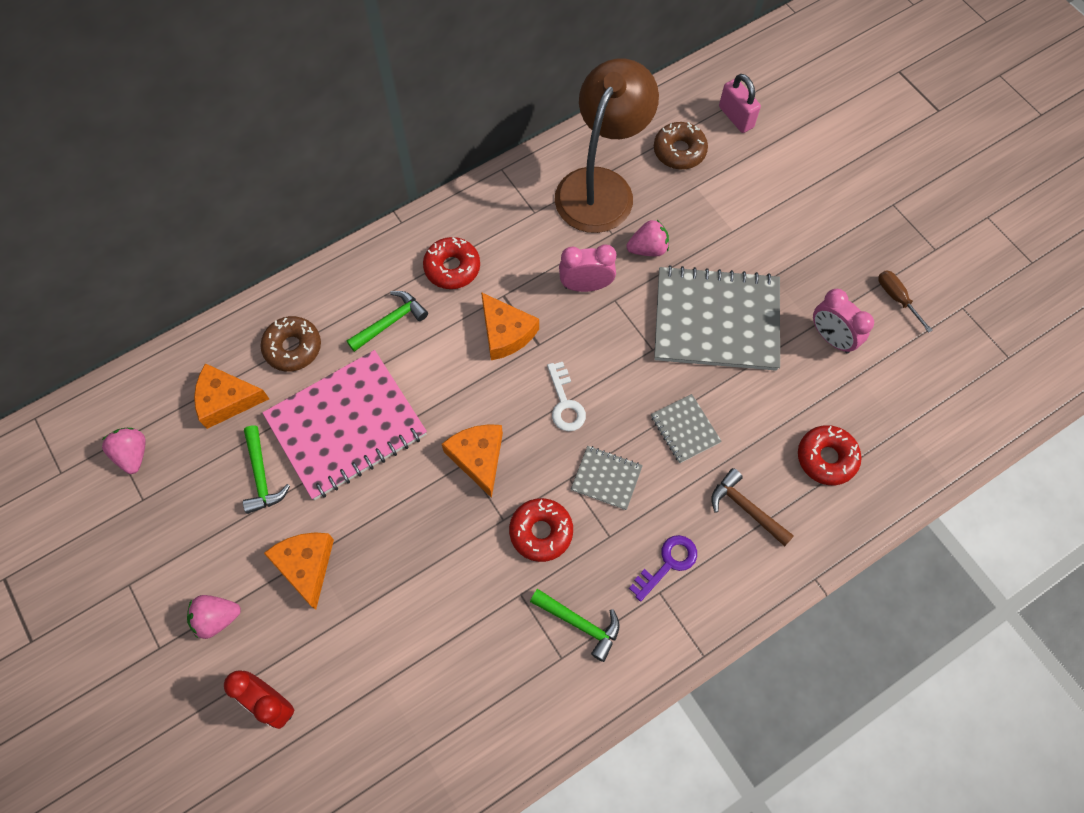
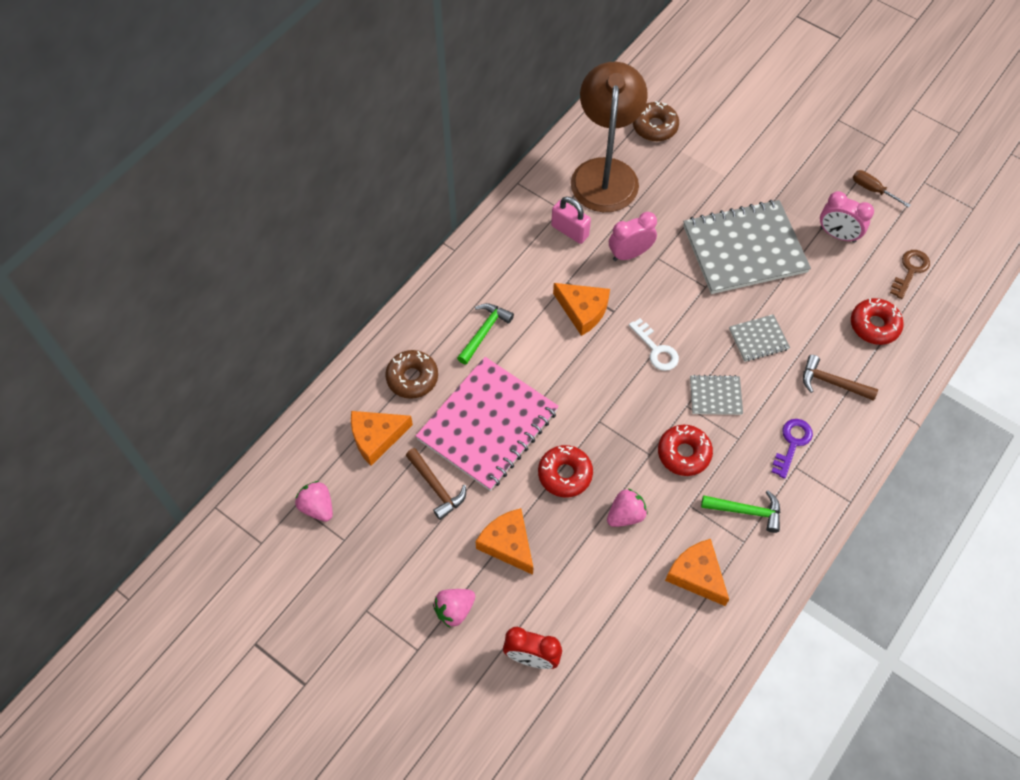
camera: 20 degrees left, 5 degrees down
(261, 476) = (436, 487): green hammer -> brown hammer
(452, 268) = (514, 273): red donut -> red donut (565, 474)
(478, 458) = (607, 414): orange cheese -> orange cheese (697, 575)
(648, 249) = (665, 210): pink strawberry -> pink strawberry (625, 515)
(685, 429) = (758, 339): grey notebook -> grey notebook turned 60 degrees counterclockwise
(736, 117) = (687, 87): pink padlock -> pink padlock (570, 231)
(898, 407) = (910, 271): none -> brown key

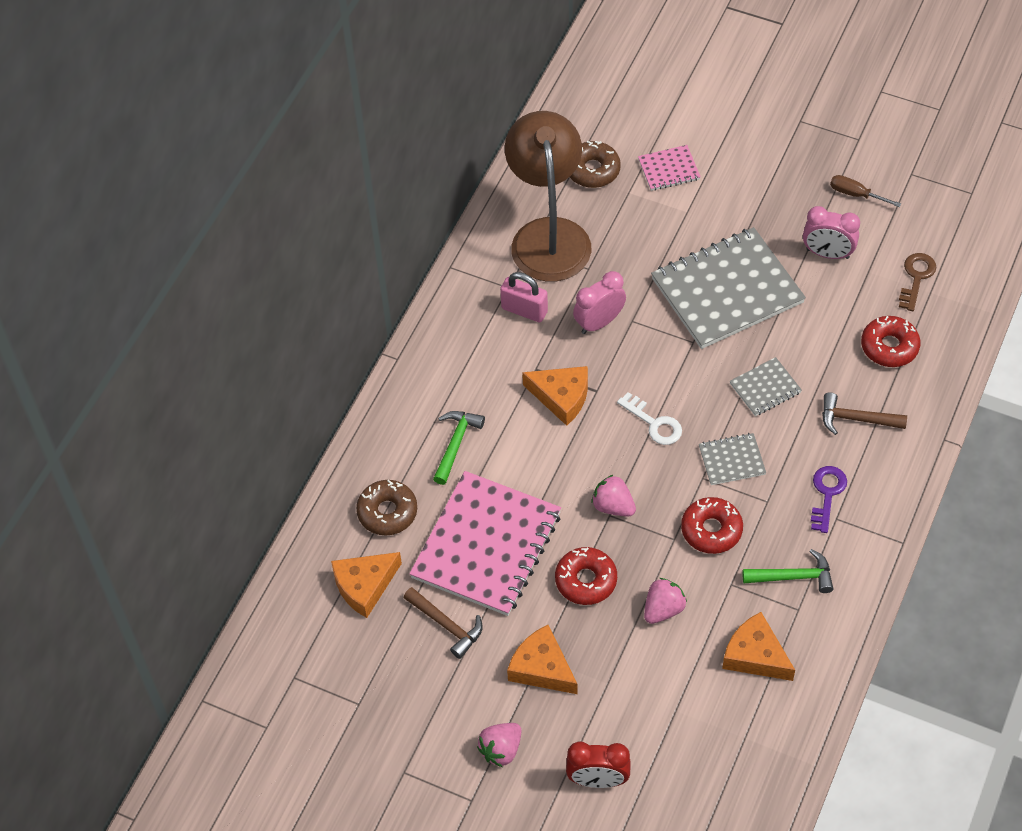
camera: 10 degrees left, 5 degrees down
(317, 507) = (319, 675): pink strawberry -> pink strawberry (613, 506)
(718, 138) = (669, 169): none -> pink notebook

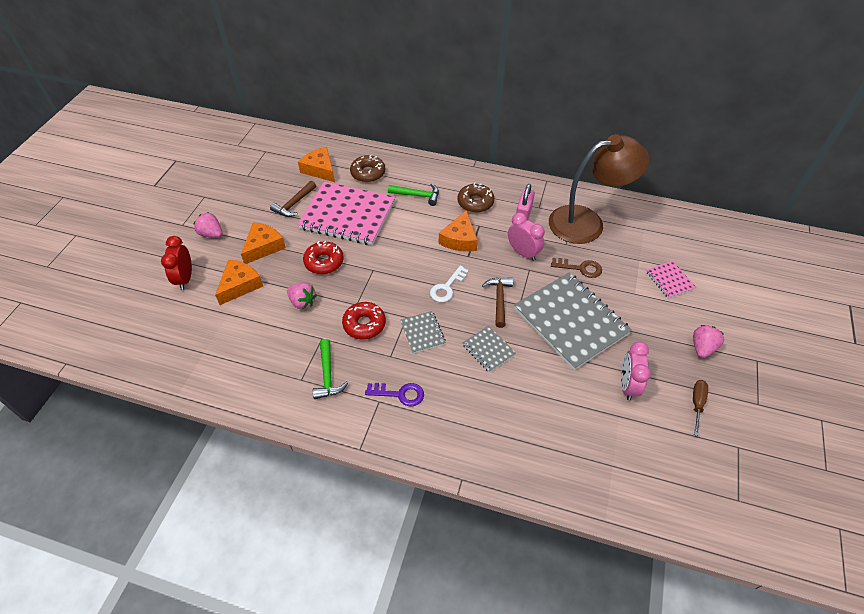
camera: 80 degrees right, 5 degrees down
(593, 170) = (650, 239): brown donut -> brown donut (475, 202)
(613, 506) = (379, 271): pink strawberry -> pink strawberry (702, 348)
(755, 655) = (265, 355): orange cheese -> orange cheese (240, 285)
(856, 419) = (471, 412): brown hammer -> brown hammer (499, 300)
(889, 347) = (546, 434): red donut -> none
(916, 278) = (624, 453): brown key -> brown key (580, 268)

